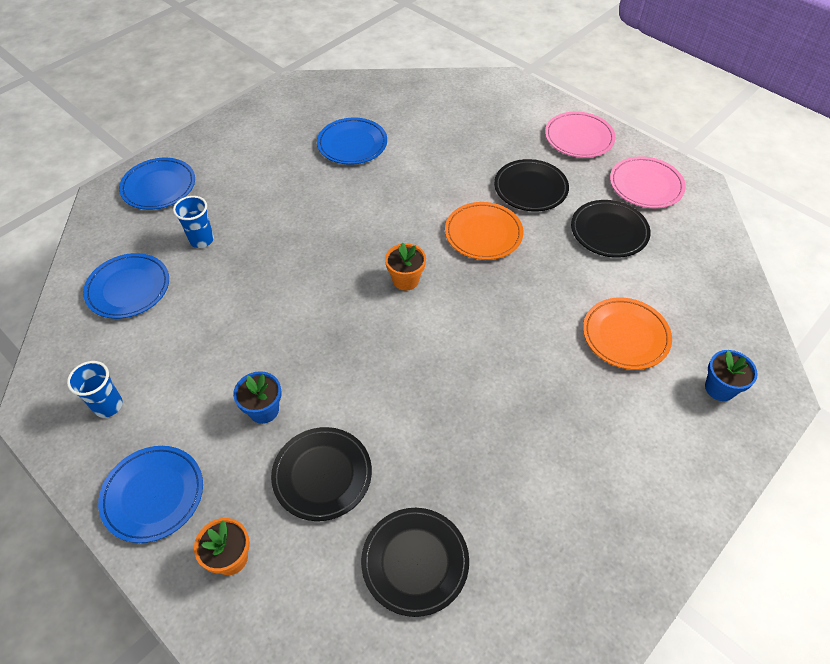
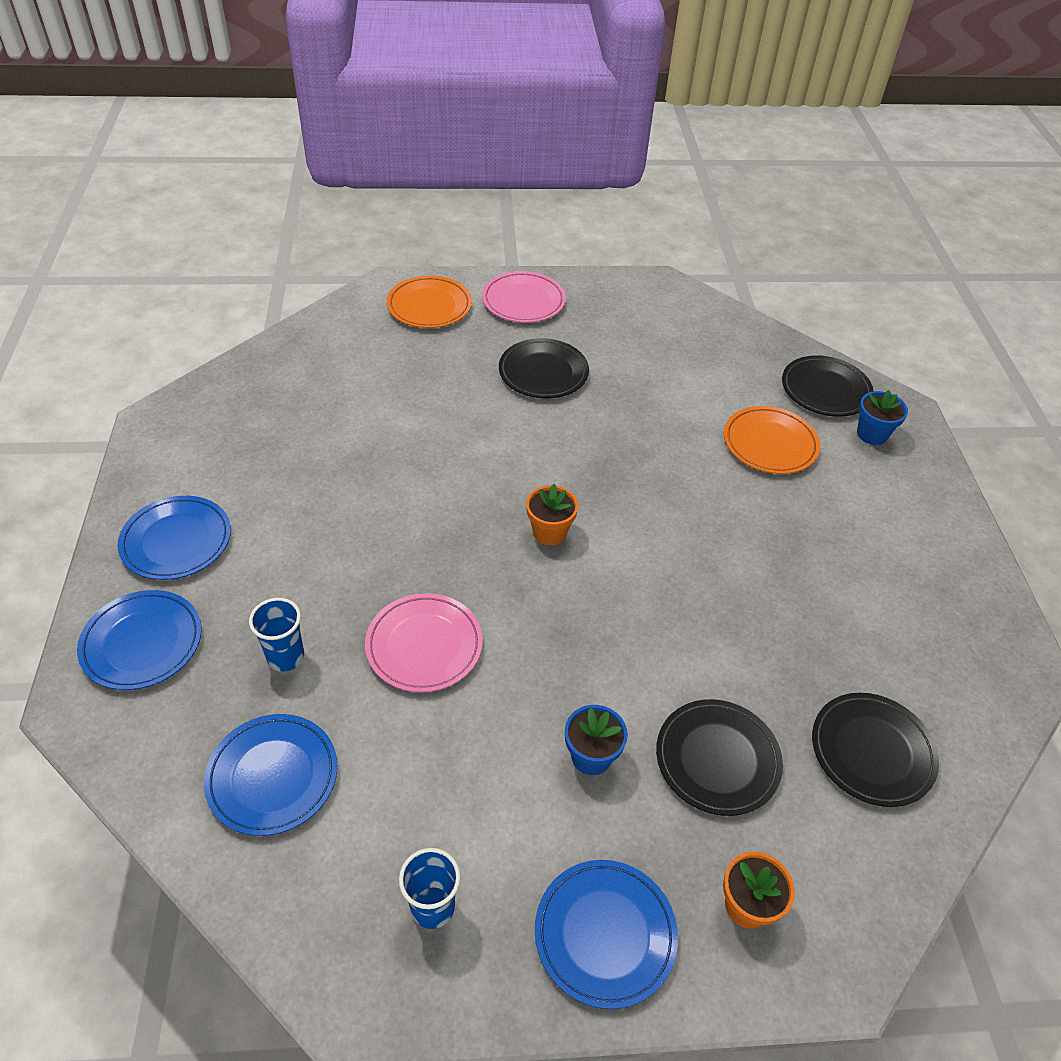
camera: 50 degrees left, 5 degrees down
(352, 144) = (316, 441): blue plate -> blue plate (176, 541)
(483, 234) = (558, 440): orange plate -> orange plate (429, 306)
(609, 231) = (651, 367): black plate -> black plate (825, 390)
(646, 185) = (628, 310): pink plate -> pink plate (424, 645)

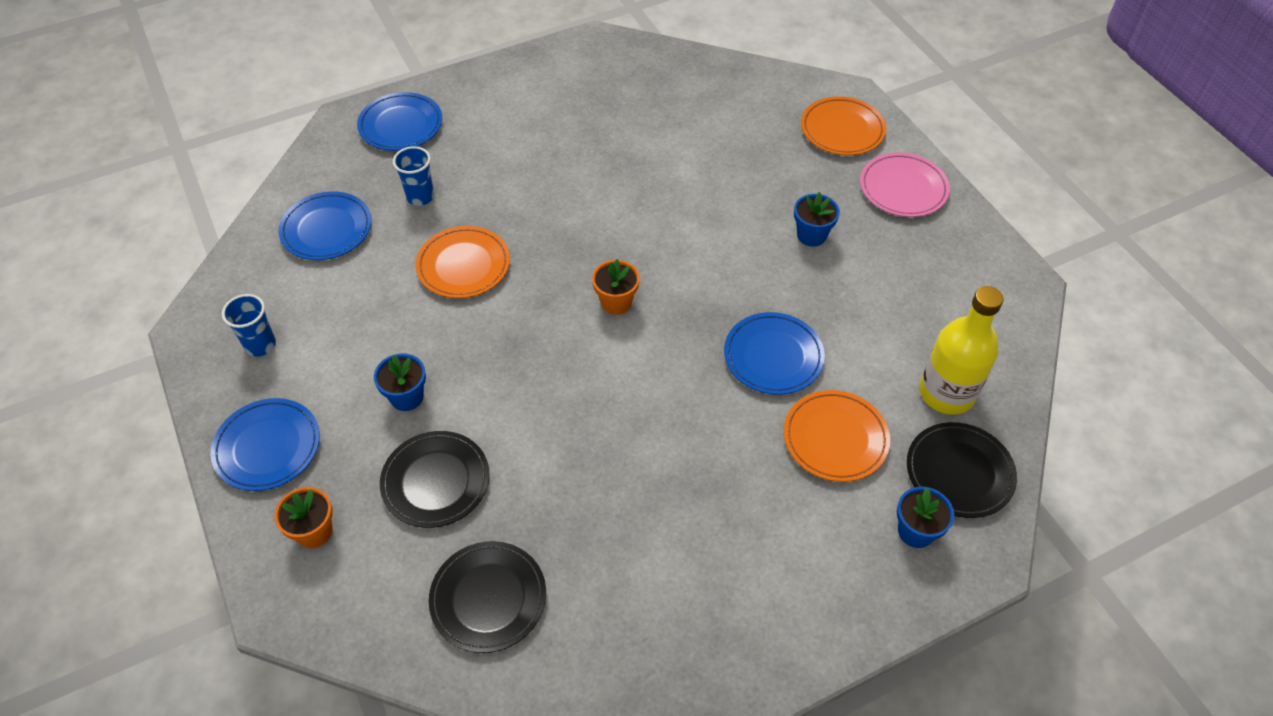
camera: 70 degrees right, 5 degrees up
(176, 541) = (491, 102): blue plate -> blue plate (773, 356)
(424, 645) = (463, 265): pink plate -> orange plate
(543, 372) = (811, 235): black plate -> blue flower pot
(749, 366) = (946, 393): none -> yellow bottle

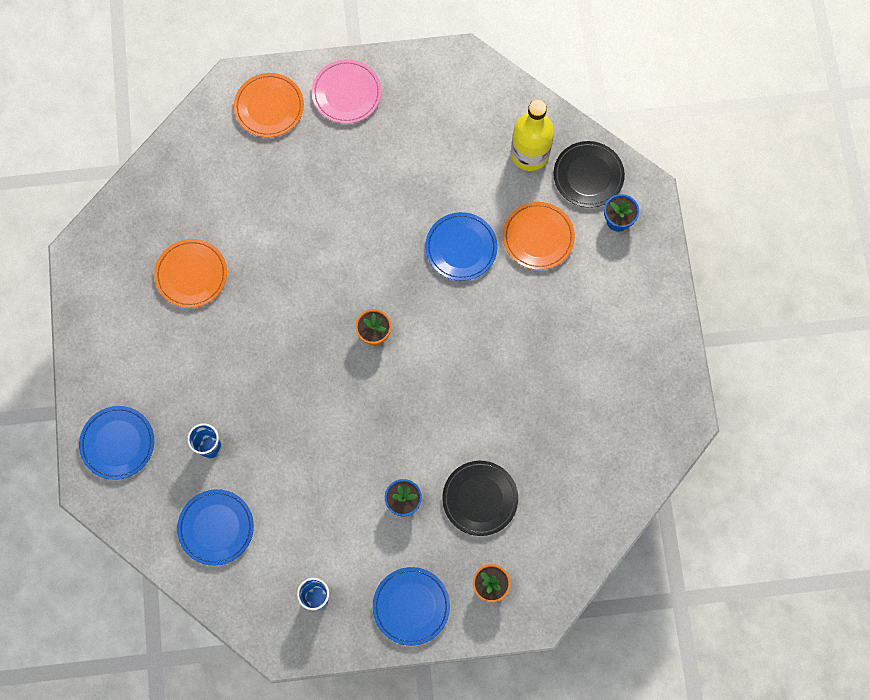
camera: 70 degrees left, 20 degrees up
(463, 265) = (296, 432): orange plate -> orange plate (191, 274)
(488, 598) = (575, 487): black plate -> none
(811, 235) = (365, 176): blue flower pot -> none

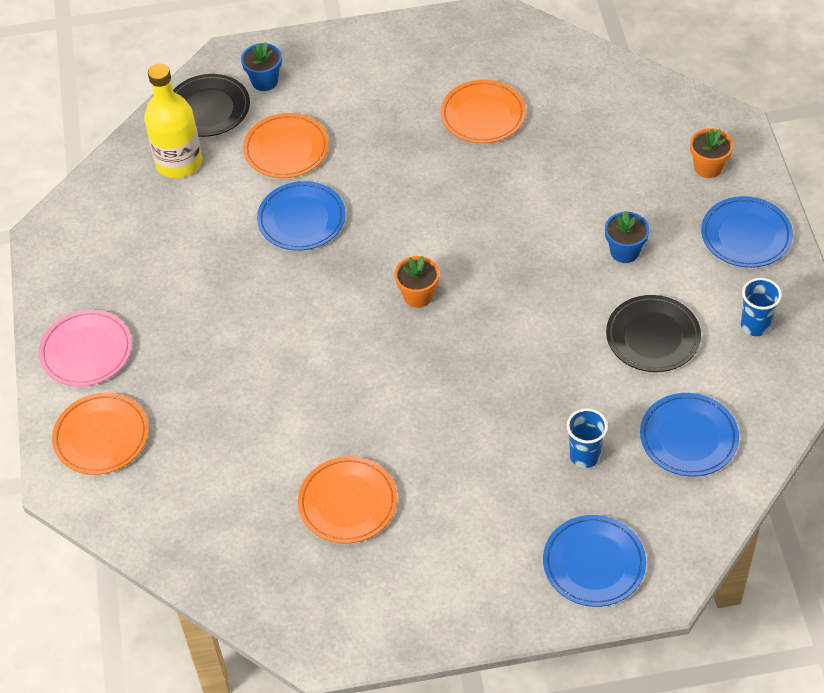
camera: 90 degrees left, 20 degrees down
(480, 499) = (609, 182): black plate -> black plate (653, 337)
(565, 399) = (483, 115): none -> orange plate

